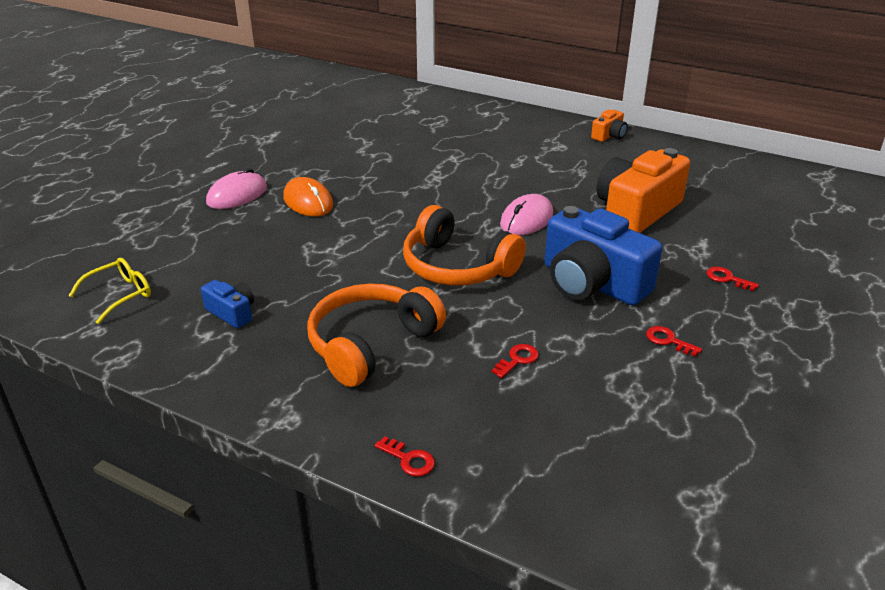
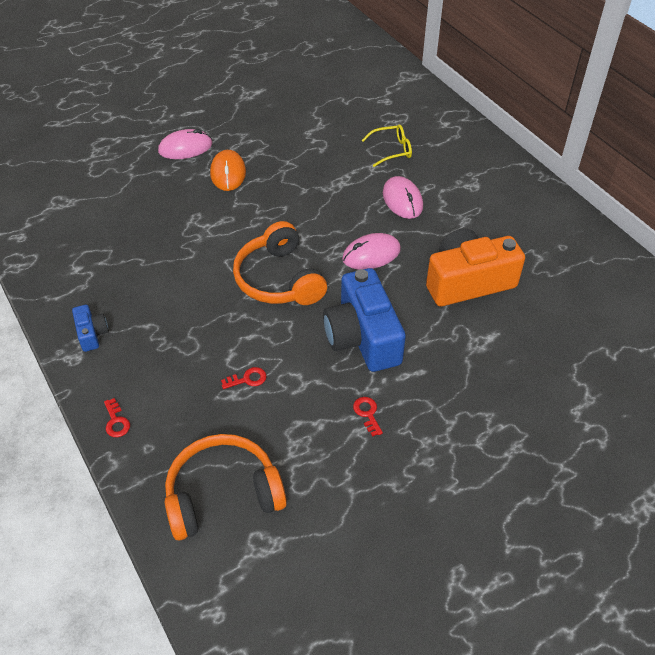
camera: 30 degrees right, 15 degrees up
(120, 295) = (51, 212): yellow glasses -> yellow glasses (392, 150)
(232, 313) = (104, 257): blue camera -> blue camera (92, 334)
(371, 344) = (166, 322): orange headphones -> orange headphones (223, 494)
(509, 173) = (402, 200): none -> pink mouse
(609, 135) = (529, 188): orange camera -> none
(727, 279) = (472, 380): red key -> none

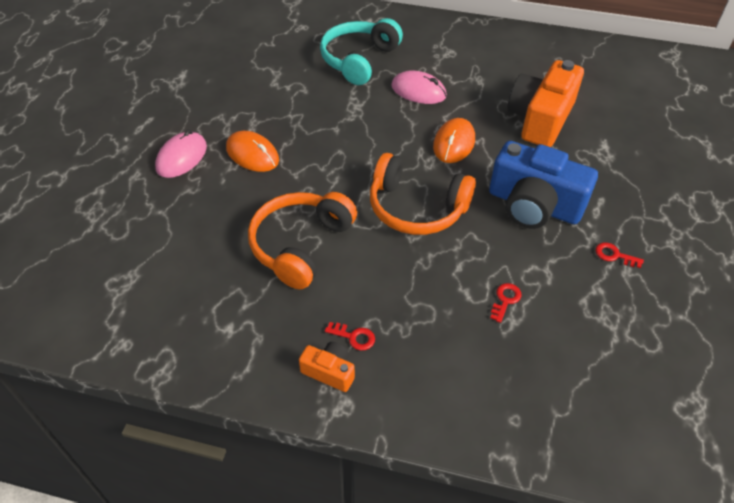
camera: 45 degrees left, 0 degrees up
(92, 334) = (329, 371): blue camera -> orange camera
(116, 421) = (460, 423): red key -> red key (354, 337)
(223, 494) = (617, 400): orange headphones -> orange headphones (300, 245)
(371, 254) = (454, 143): pink mouse -> orange mouse
(392, 150) = (359, 60): yellow glasses -> turquoise headphones

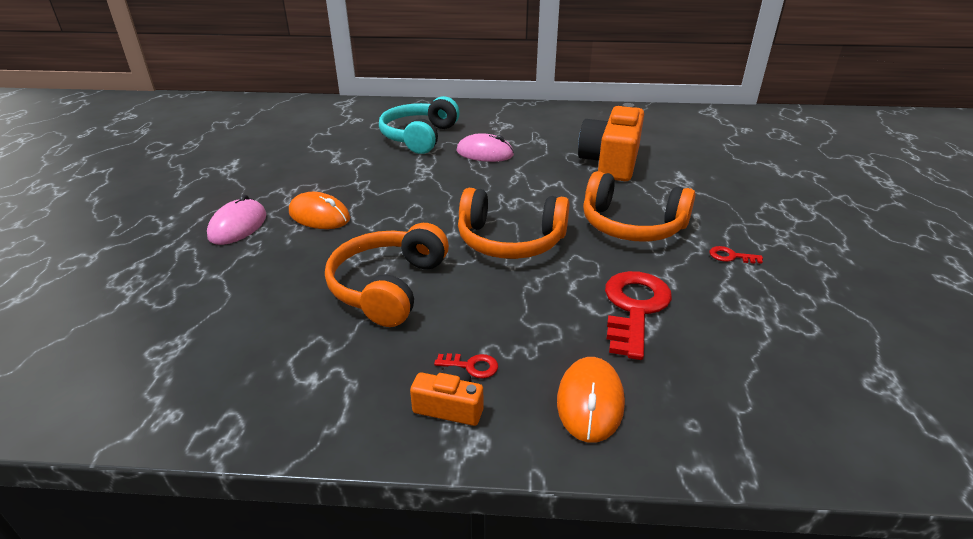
camera: 10 degrees left, 15 degrees down
(454, 143) = (533, 187): orange mouse -> orange mouse (590, 402)
(505, 300) = (634, 308): red key -> red key, size x2.32
(534, 205) = (631, 226): blue camera -> orange headphones

